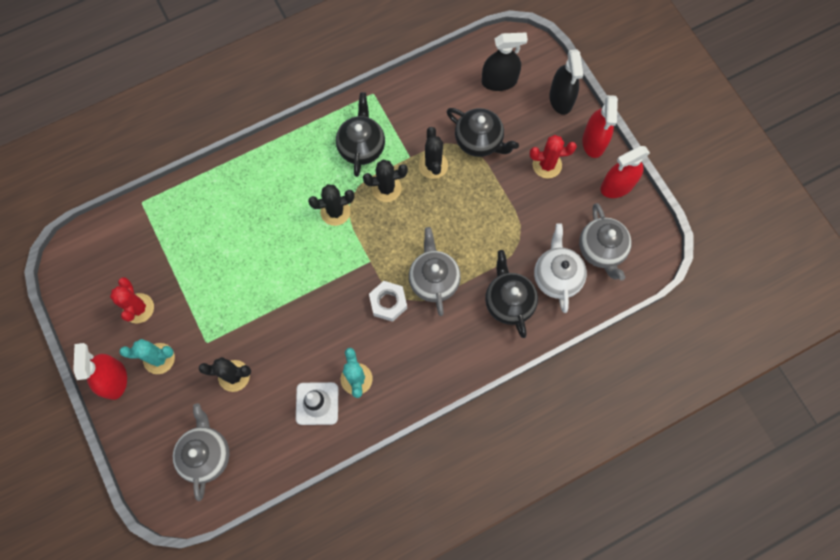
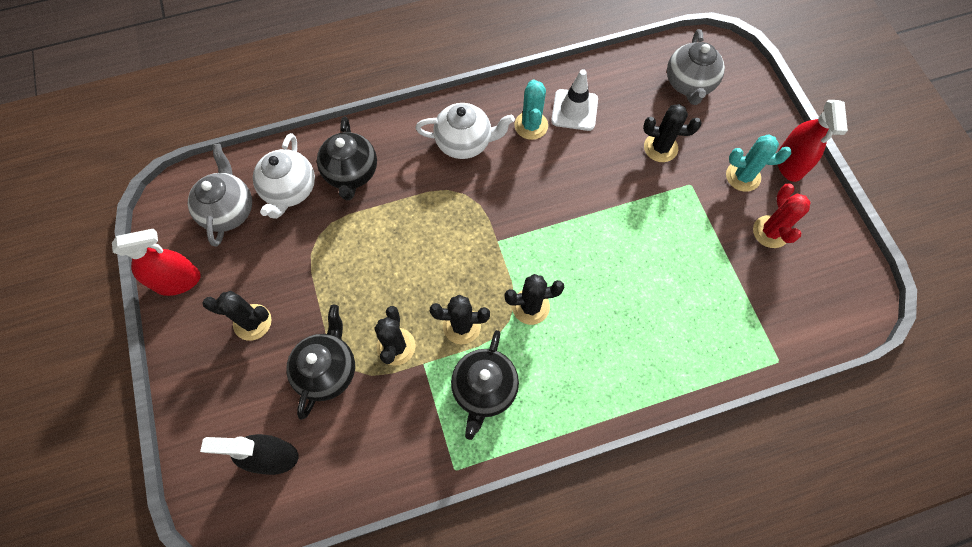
camera: 170 degrees left, 5 degrees down
(388, 302) = (484, 193): white nut -> none
(414, 350) = (465, 142): none -> white teapot
(433, 280) = (428, 209): grey teapot -> none
(479, 141) = (327, 370): black teapot -> black teapot turned 60 degrees clockwise
(547, 165) = (252, 322): red cactus -> black cactus
(561, 99) = (199, 413): black spray bottle -> none
(594, 141) = (181, 343): red spray bottle -> none

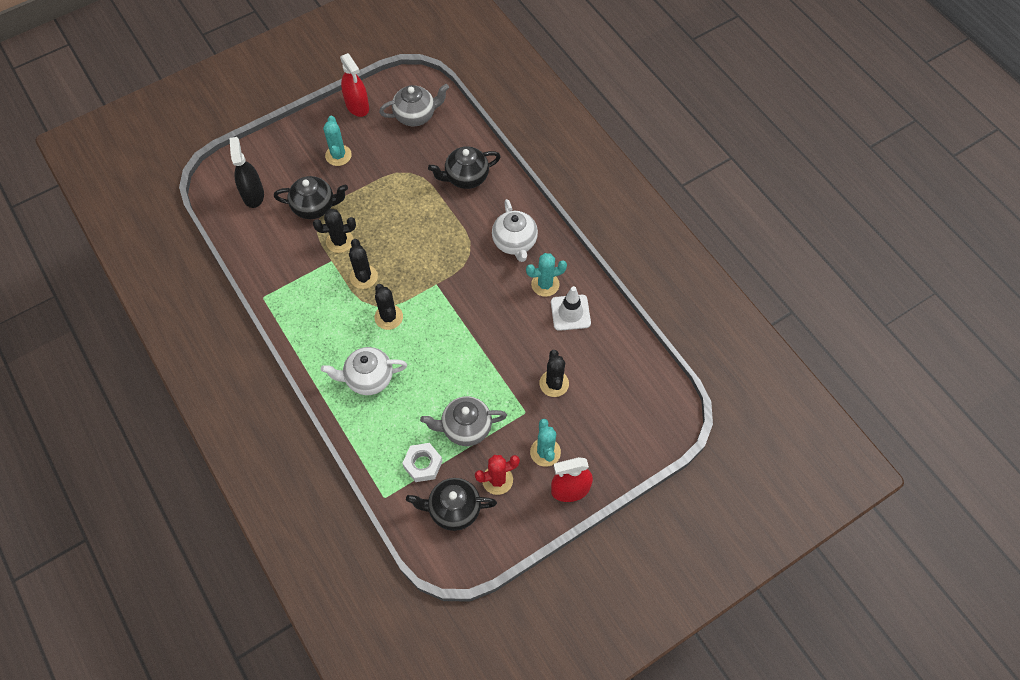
camera: 75 degrees right, 5 degrees down
(252, 322) = (338, 155): black cactus -> turquoise cactus
(290, 190) = (441, 145): white teapot -> white teapot (368, 378)
(484, 389) = (320, 301): black teapot -> black teapot (453, 509)
(689, 84) = (627, 396): grey teapot -> grey teapot (465, 428)
(741, 308) = (423, 464): none -> white nut

